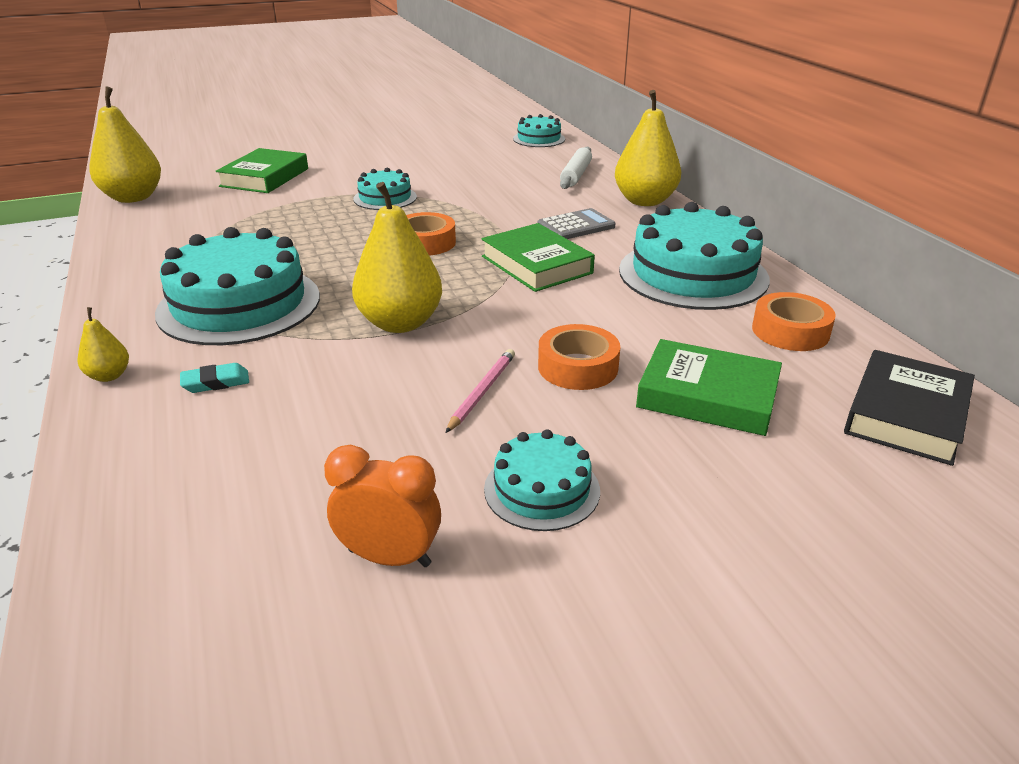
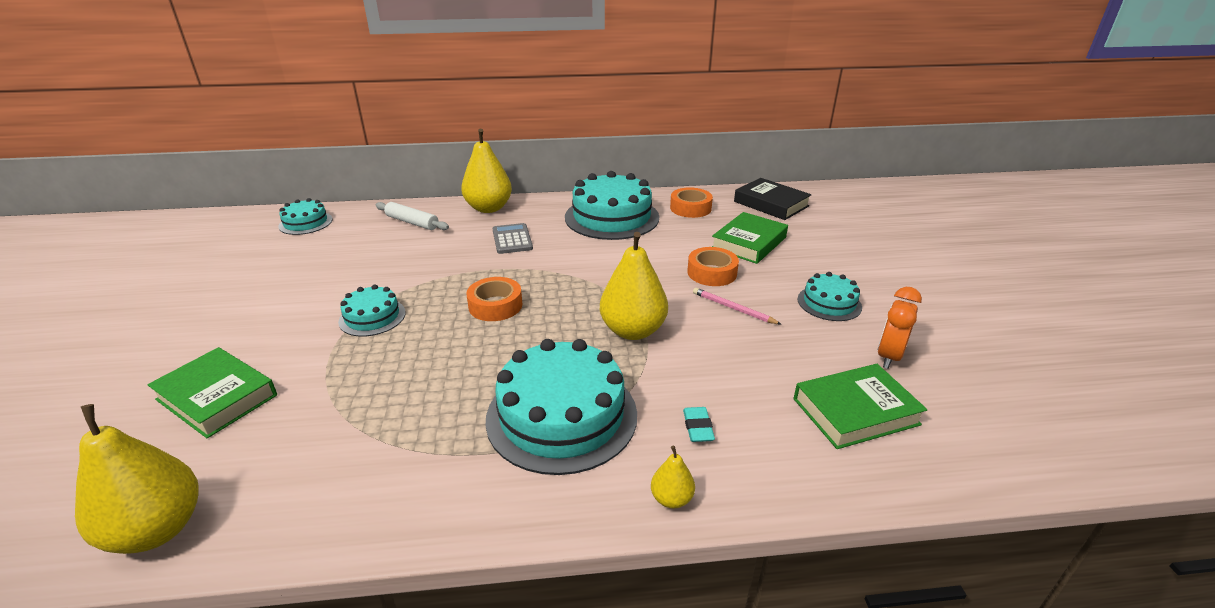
camera: 75 degrees left, 0 degrees up
(536, 265) = (567, 264): green book -> green book (855, 411)

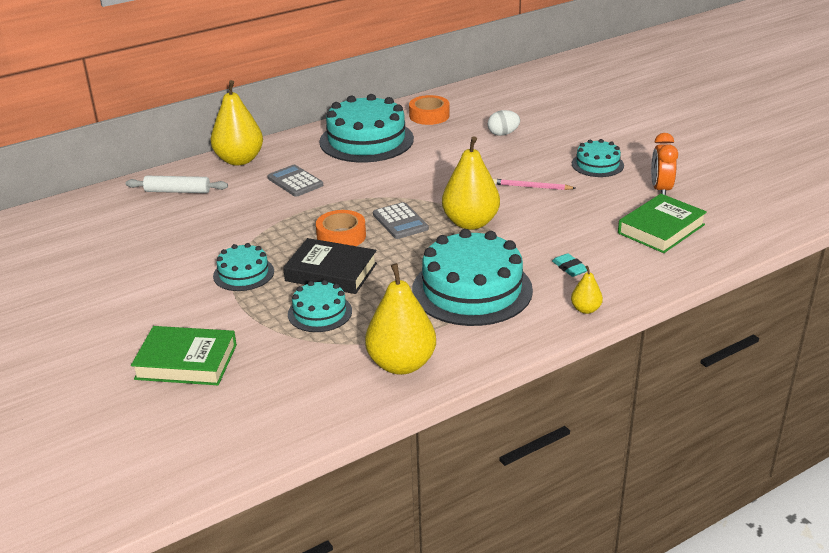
camera: 25 degrees left, 0 degrees up
(157, 529) = (259, 437): yellow pear -> yellow pear (401, 364)
(305, 223) = (63, 219): turquoise cake -> turquoise cake (320, 312)
(564, 307) = (400, 222): none -> grey calculator
(712, 273) = (493, 165): orange tape -> none
(748, 243) = (503, 134): green book -> white egg
(771, 204) = (495, 95): black book -> black book (331, 272)

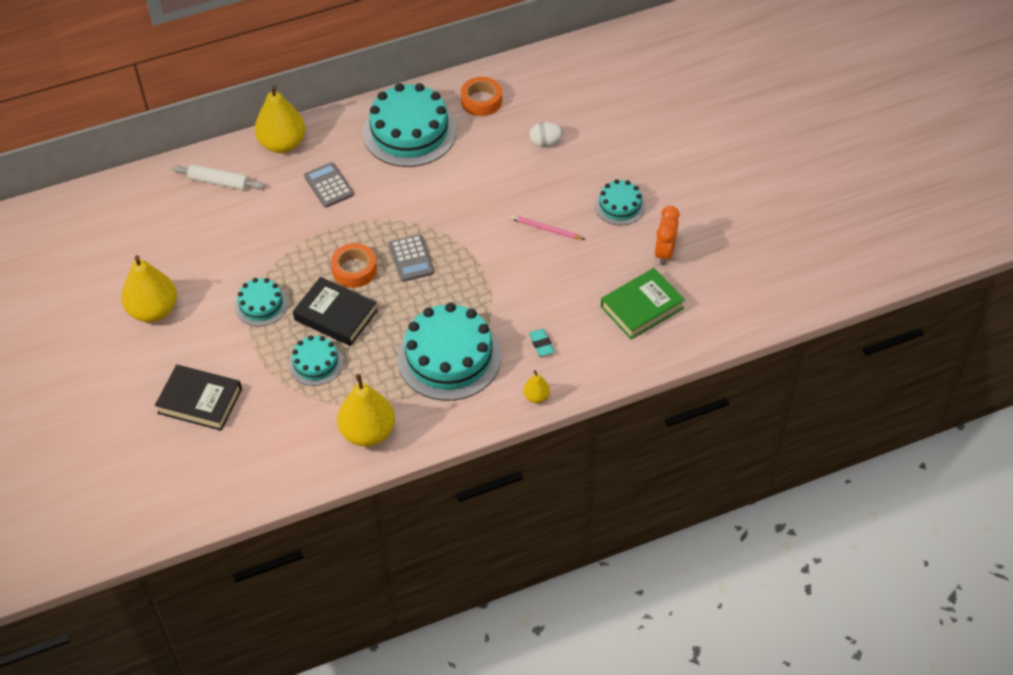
camera: 10 degrees right, 20 degrees up
(186, 362) = (200, 401): green book -> black book
(470, 223) = (473, 271): yellow pear -> yellow pear (153, 310)

